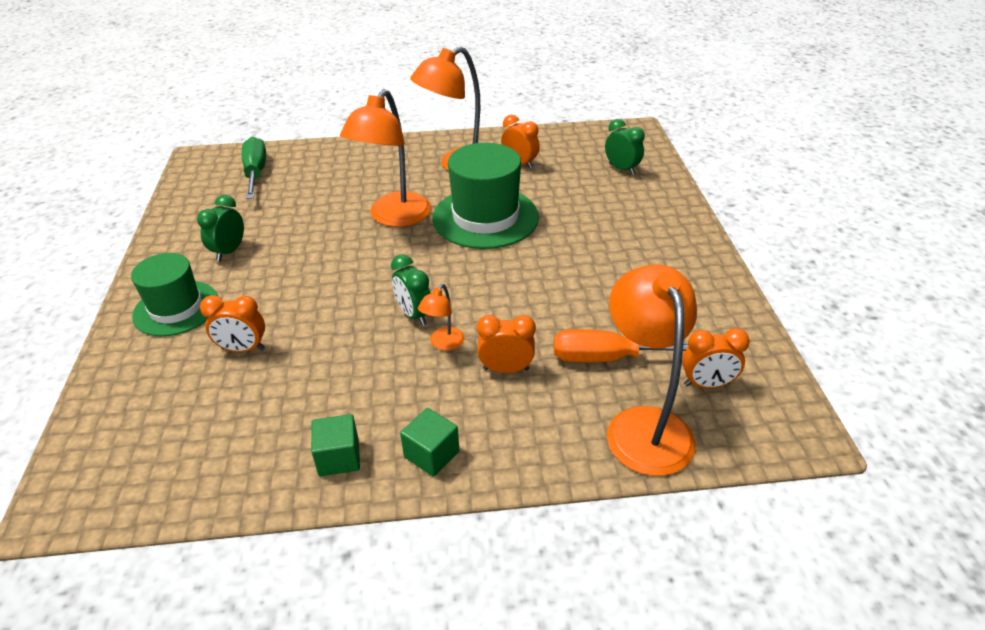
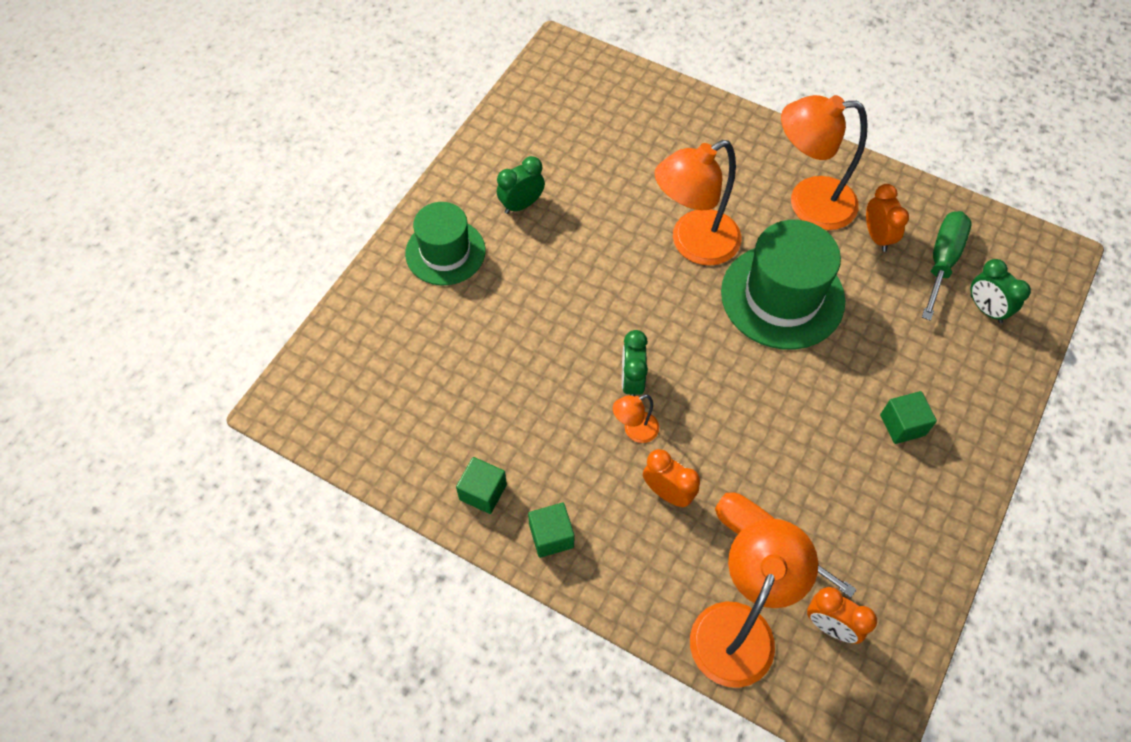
camera: 35 degrees right, 20 degrees up
(243, 349) = (473, 332): orange clock -> none
(256, 172) = (602, 103): green screwdriver -> green screwdriver (942, 261)
(621, 169) = (985, 309): green clock -> green clock turned 150 degrees clockwise
(632, 246) = (902, 425): none -> green cube

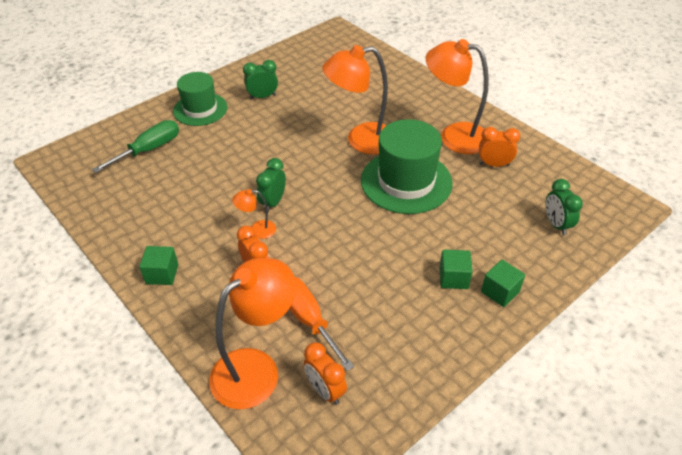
camera: 20 degrees right, 15 degrees down
(483, 492) = (135, 237): green cube -> green cube (500, 292)
(877, 236) = (494, 165): orange clock -> orange clock turned 90 degrees counterclockwise
(942, 261) = (536, 189): green screwdriver -> green screwdriver (149, 150)

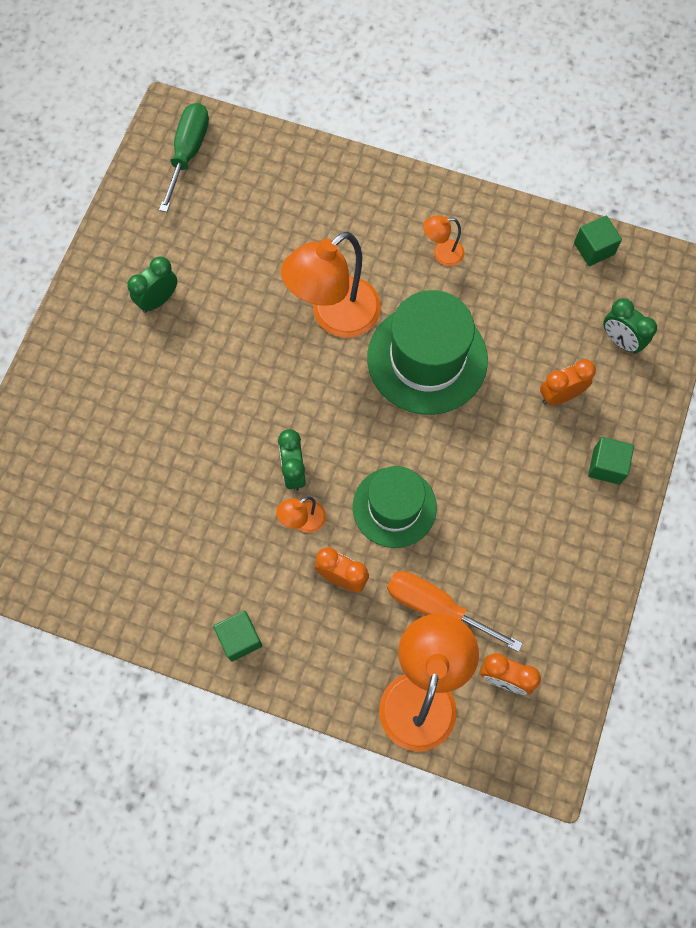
camera: 30 degrees left, 25 degrees up
(149, 150) = (77, 468): green screwdriver -> green screwdriver (188, 153)
(200, 109) = (90, 364): green hat -> green hat (394, 507)
(453, 278) = (552, 473): green cube -> green cube (594, 249)
(454, 136) = (442, 254): orange lamp -> orange lamp, size x0.46
(494, 165) = (512, 280): orange clock -> orange clock (560, 395)

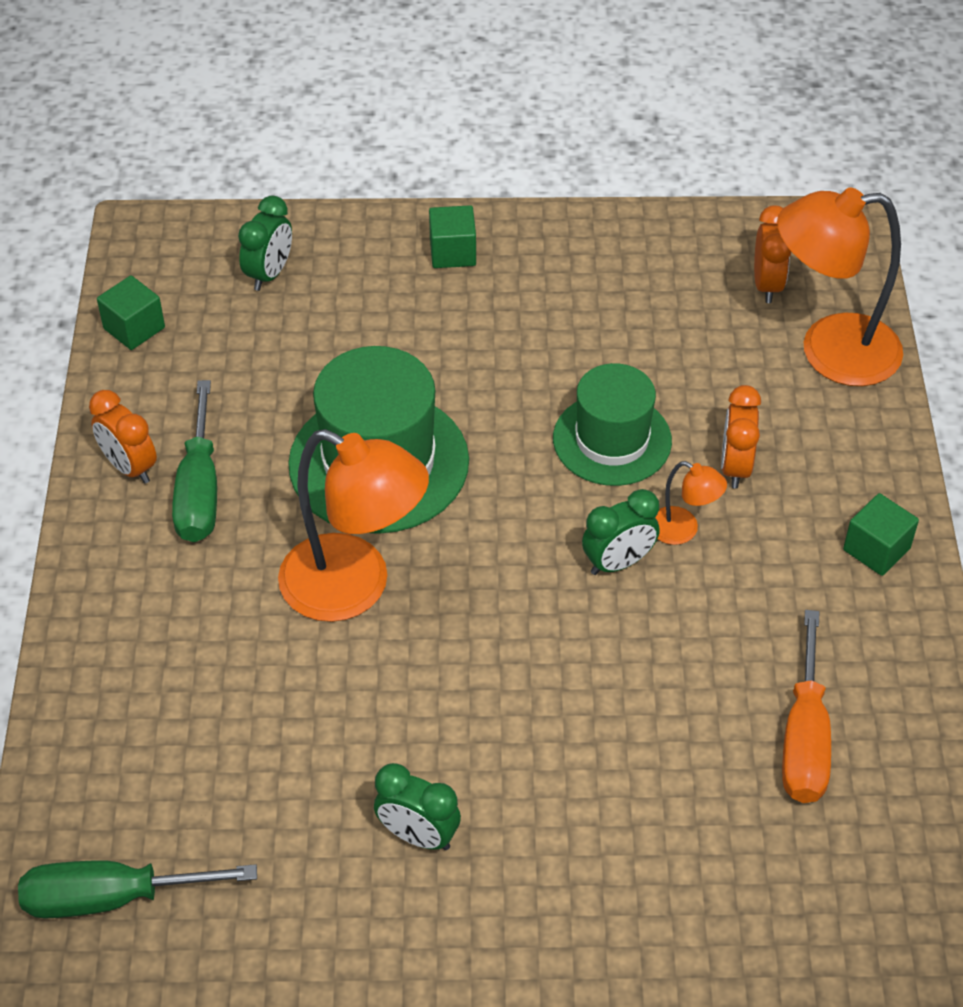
camera: 110 degrees left, 20 degrees down
(436, 607) = (719, 365): orange screwdriver -> orange screwdriver (804, 738)
(442, 254) = (199, 490): orange lamp -> green screwdriver
(560, 395) = (375, 314): orange clock -> orange clock (130, 467)

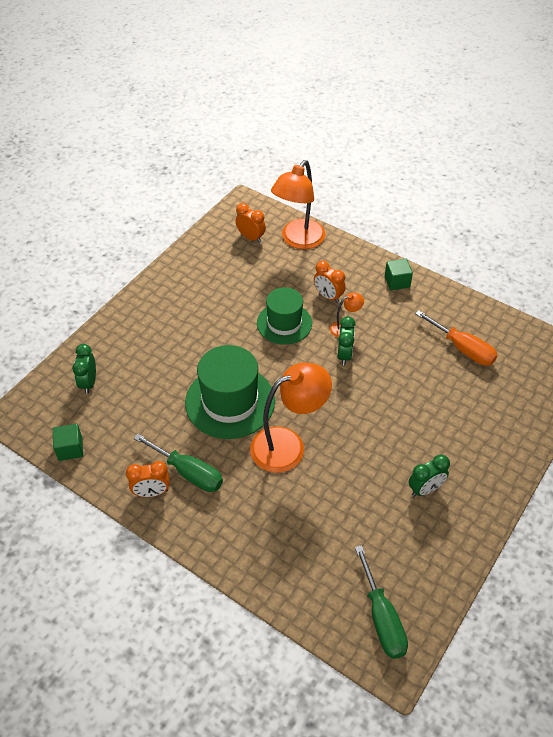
camera: 55 degrees left, 0 degrees up
(111, 897) = (382, 618): green screwdriver -> green screwdriver turned 45 degrees counterclockwise
(269, 274) = (89, 383): green clock -> green clock turned 150 degrees counterclockwise
(452, 252) = (140, 316): green cube -> none

